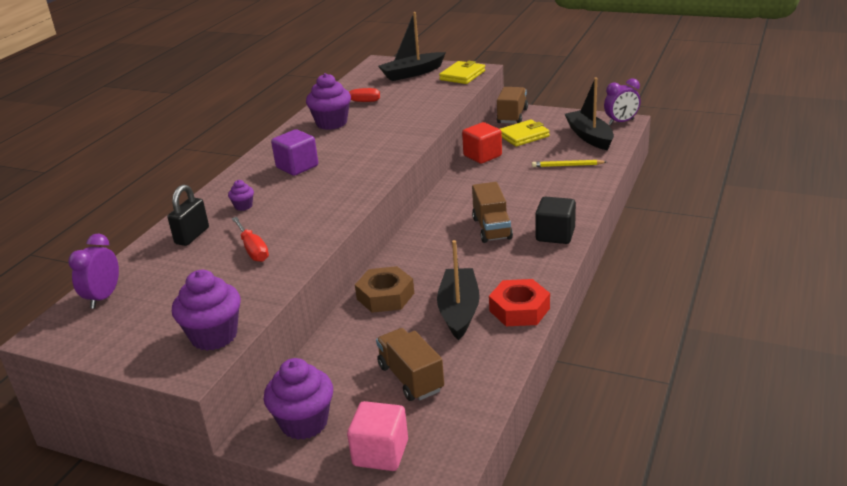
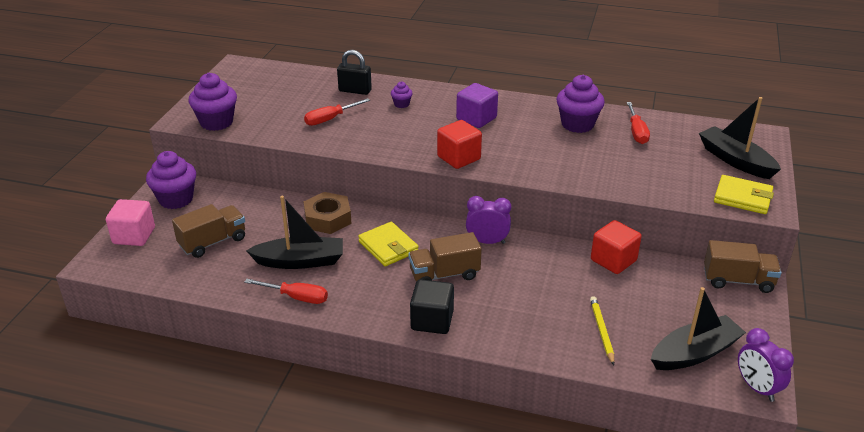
camera: 80 degrees right, 5 degrees up
(103, 297) = (275, 74): purple clock -> purple clock (487, 242)
(368, 176) = (459, 158): none -> red cube
(519, 309) = (297, 297): red nut -> red screwdriver
(523, 136) = (679, 292): yellow wallet -> yellow wallet (388, 247)

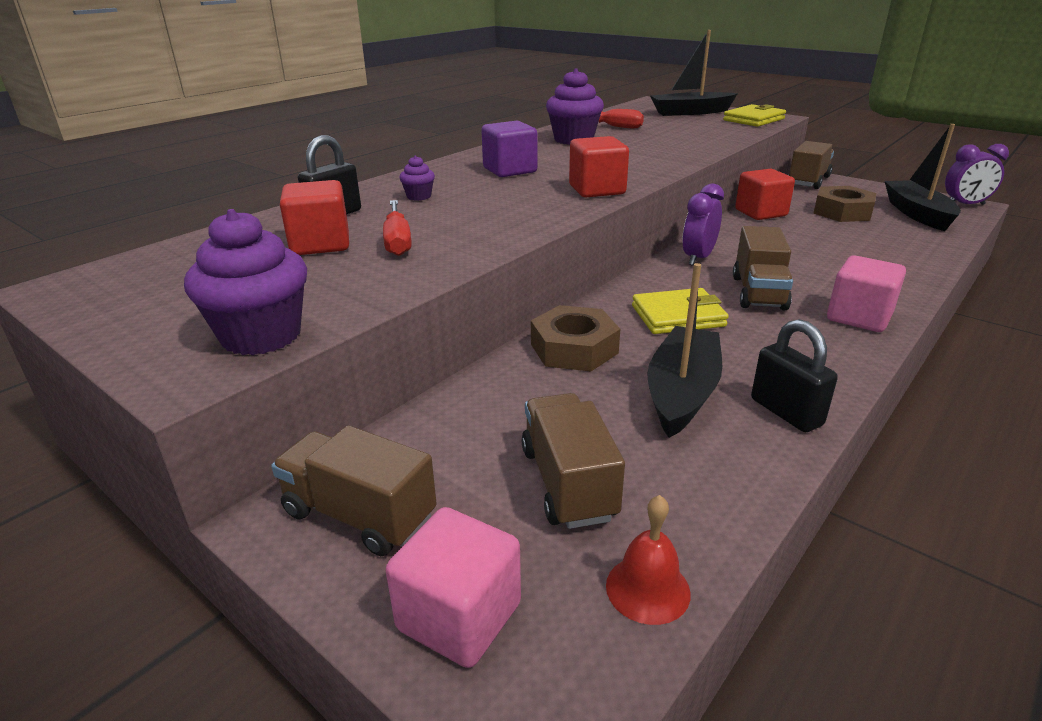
camera: 65 degrees left, 5 degrees down
(158, 273) = (647, 589): none -> red bell
(176, 199) = (359, 515): purple cupcake -> brown truck
(297, 297) = (786, 412): red screwdriver -> black padlock
(314, 101) = (320, 244): none -> red cube
(432, 320) = (859, 317): black cube -> pink cube
(601, 331) = (883, 239): yellow pencil -> none
(657, 306) = (842, 212): none -> brown nut

